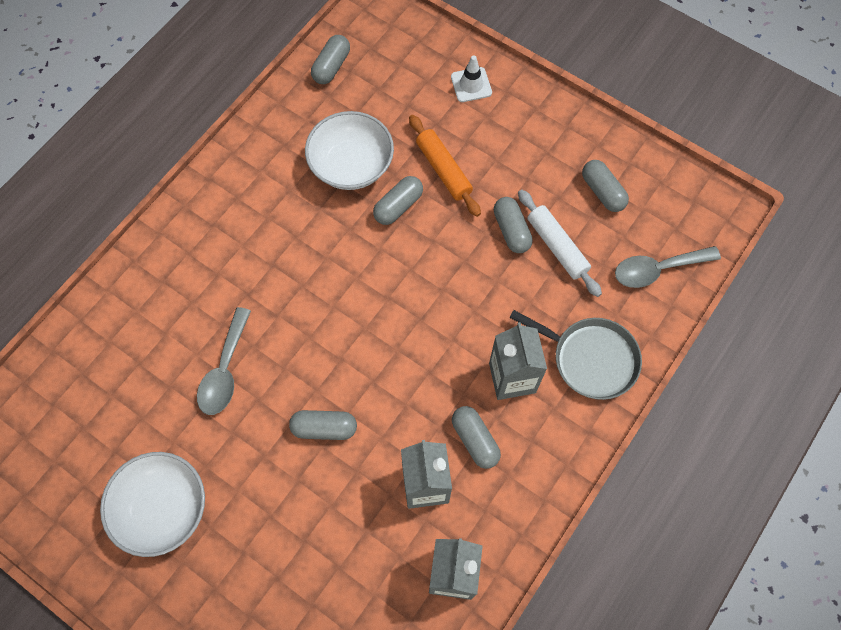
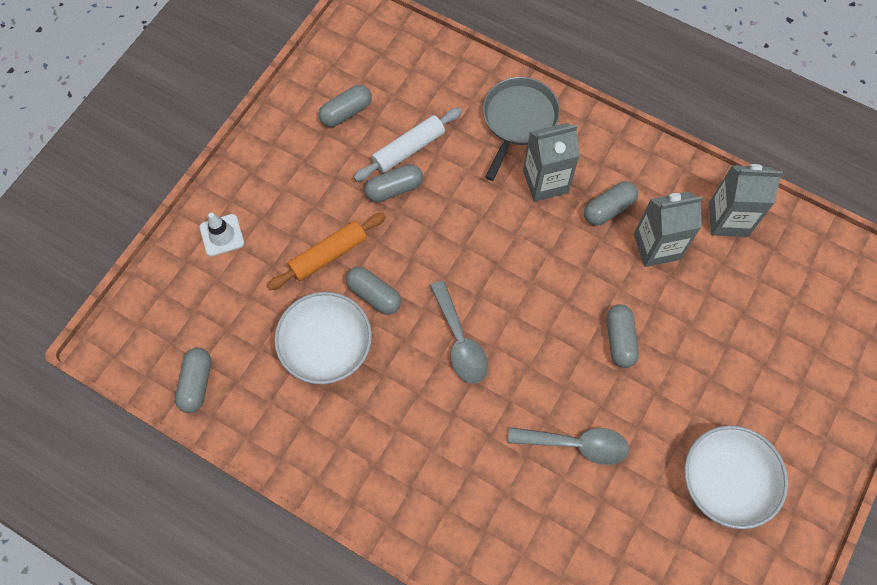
camera: 95 degrees left, 0 degrees up
(331, 67) = (197, 383): grey capsule -> grey capsule turned 75 degrees clockwise
(658, 269) = (424, 68): grey spoon -> grey spoon (459, 341)

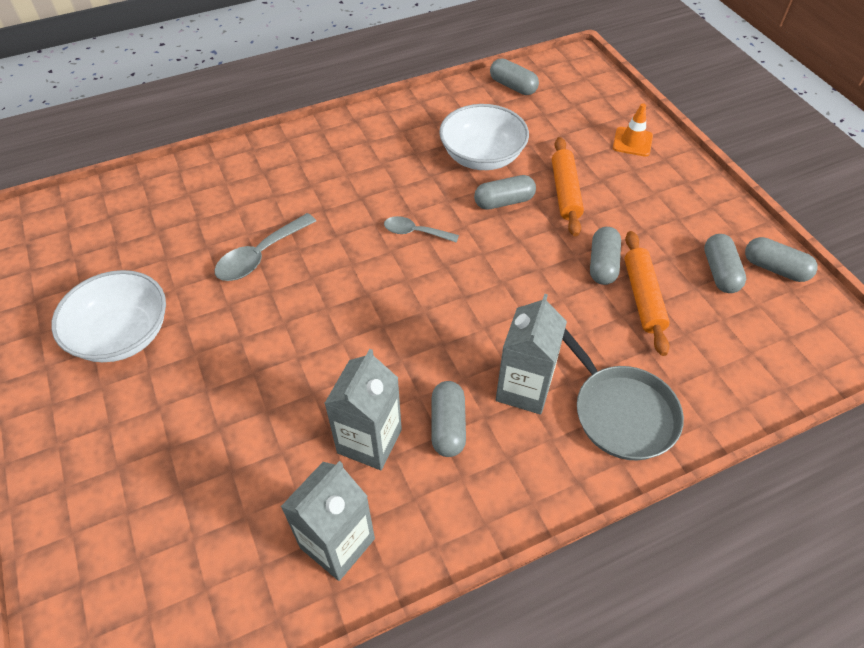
camera: 125 degrees right, 15 degrees down
(222, 235) = (632, 142): white traffic cone -> orange traffic cone
(408, 149) = (643, 297): white rolling pin -> orange rolling pin
(459, 341) = (415, 232): grey spoon -> grey spoon, size x0.65
(619, 340) = (310, 342): grey capsule -> grey capsule (774, 268)

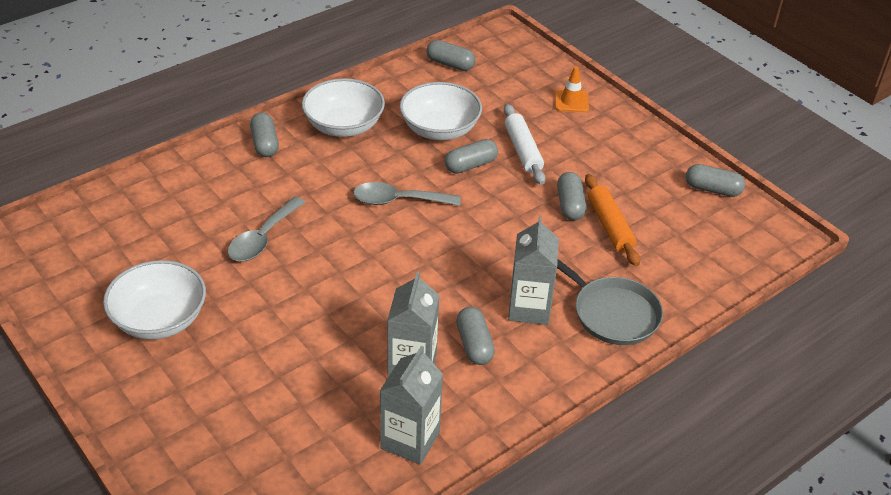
camera: 15 degrees left, 10 degrees down
(384, 140) = (344, 126): none -> white bowl
(415, 232) = (399, 200): grey spoon -> grey spoon, size x1.53
(565, 192) = (522, 151): orange rolling pin -> white rolling pin
(719, 272) = (668, 198): grey capsule -> grey capsule (265, 144)

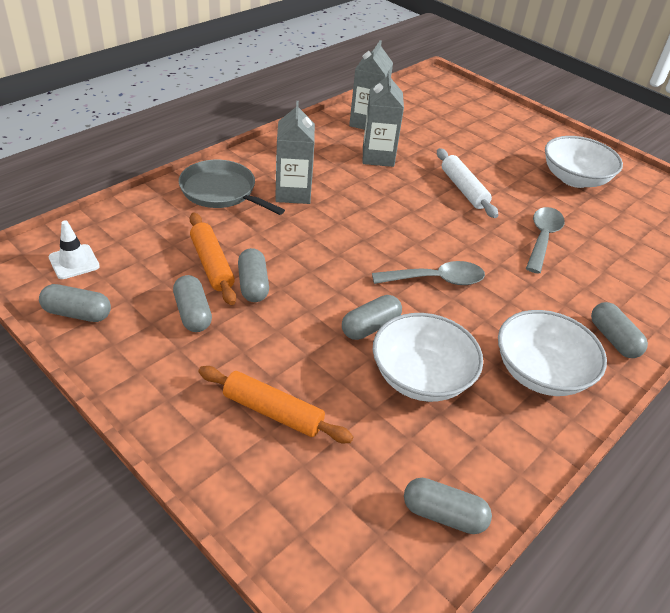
camera: 170 degrees right, 0 degrees up
(474, 345) = (335, 169): grey capsule -> grey capsule (193, 313)
(522, 151) = (310, 352): white rolling pin -> white rolling pin (463, 189)
(551, 117) = (273, 412): none -> orange rolling pin
(571, 101) = (242, 447): orange traffic cone -> none
(736, 234) = (74, 262): none -> white traffic cone

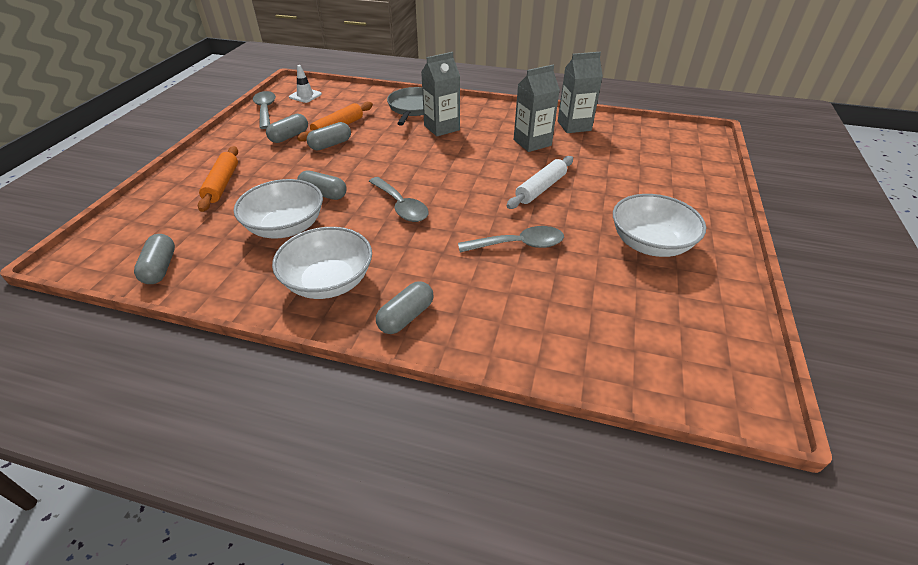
camera: 65 degrees right, 0 degrees up
(77, 313) = (265, 110): grey capsule -> grey spoon

